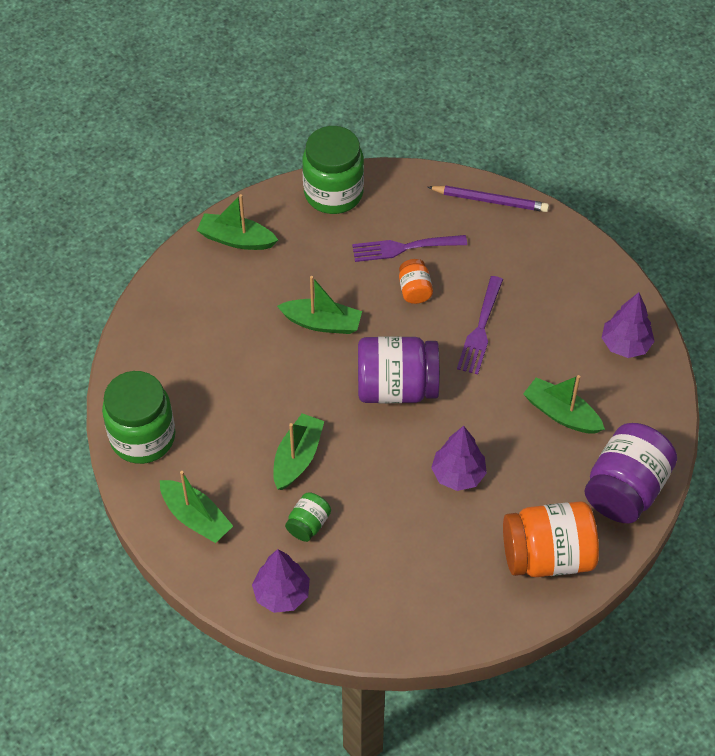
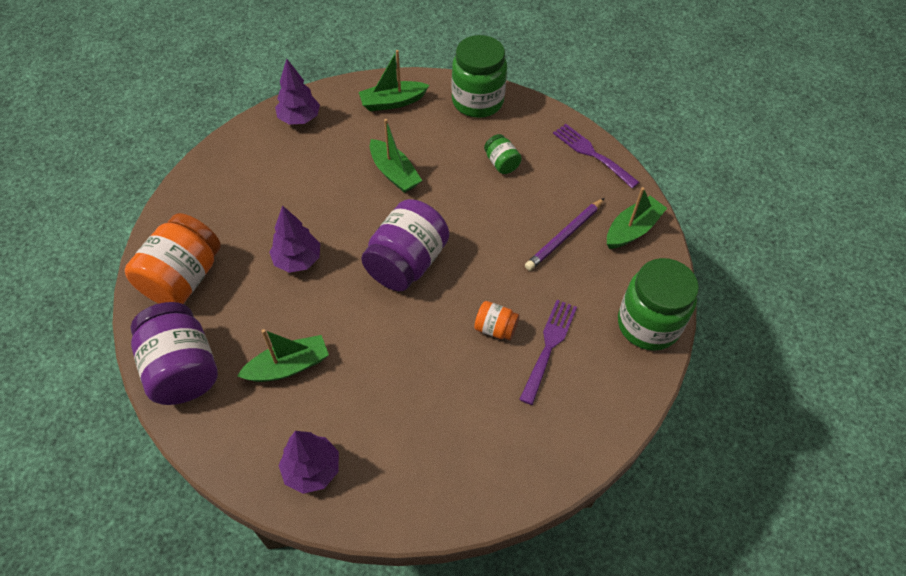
camera: 120 degrees right, 0 degrees up
(308, 524) = (336, 154): green jar -> green jar (501, 163)
(322, 323) = (505, 245): green boat -> none
(480, 329) = (419, 356): purple fork -> purple fork (592, 154)
(490, 200) = (564, 457): purple pencil -> purple pencil (564, 236)

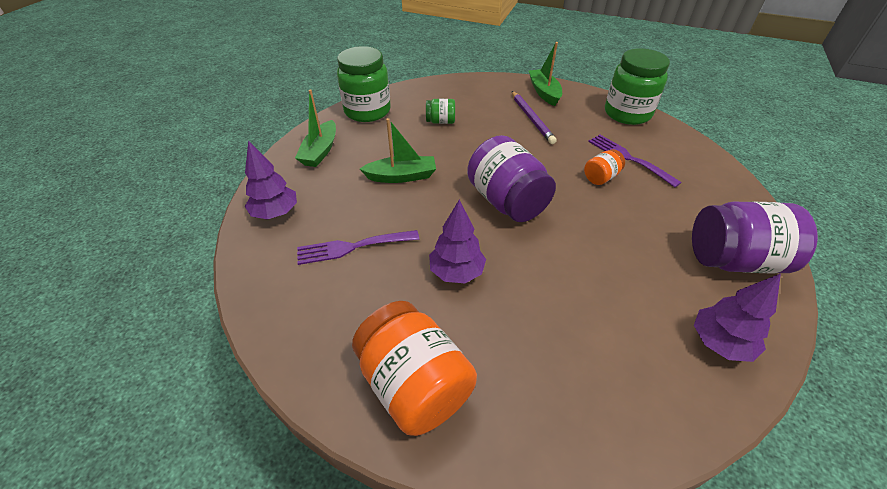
camera: 60 degrees left, 10 degrees down
(182, 369) = (551, 428): purple jar -> purple jar (734, 260)
(288, 366) = (587, 322): green boat -> none
(592, 154) = (466, 84): purple fork -> purple fork (353, 247)

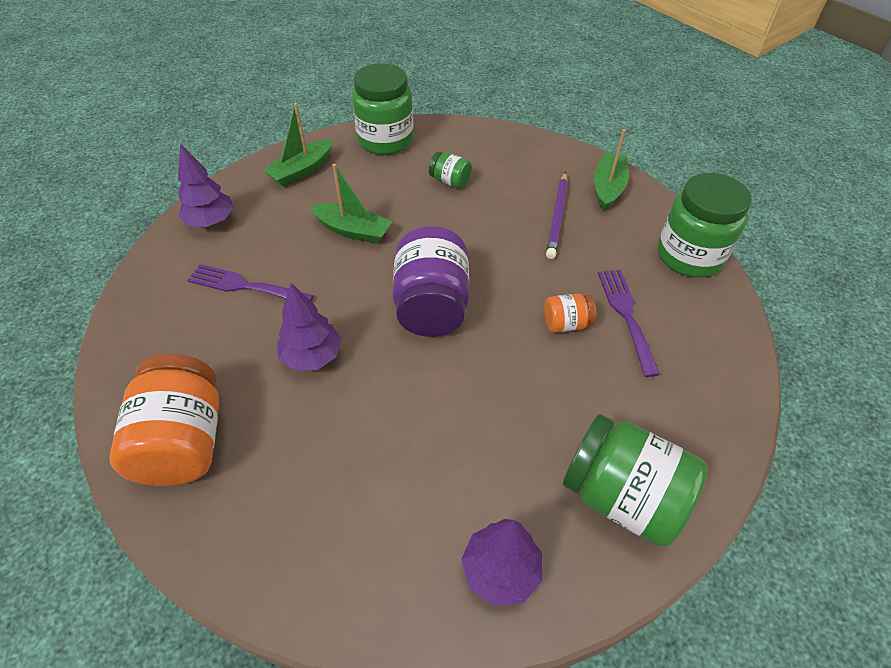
camera: 30 degrees right, 5 degrees up
(734, 260) = (622, 496): purple jar -> green jar

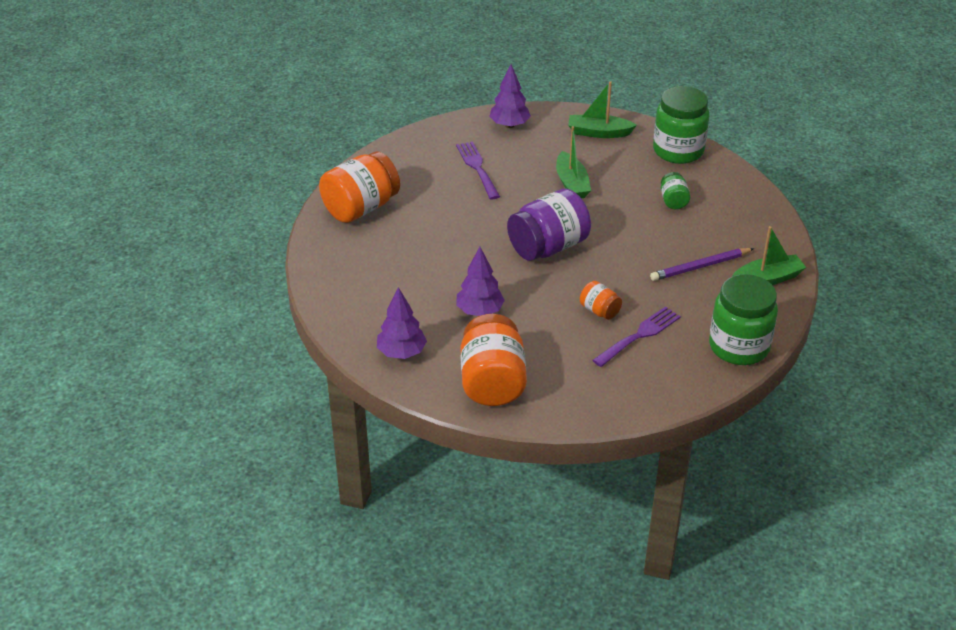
camera: 55 degrees right, 10 degrees down
(312, 356) = (458, 221): purple tree -> purple tree (480, 311)
(622, 496) = (492, 382): green jar -> orange jar

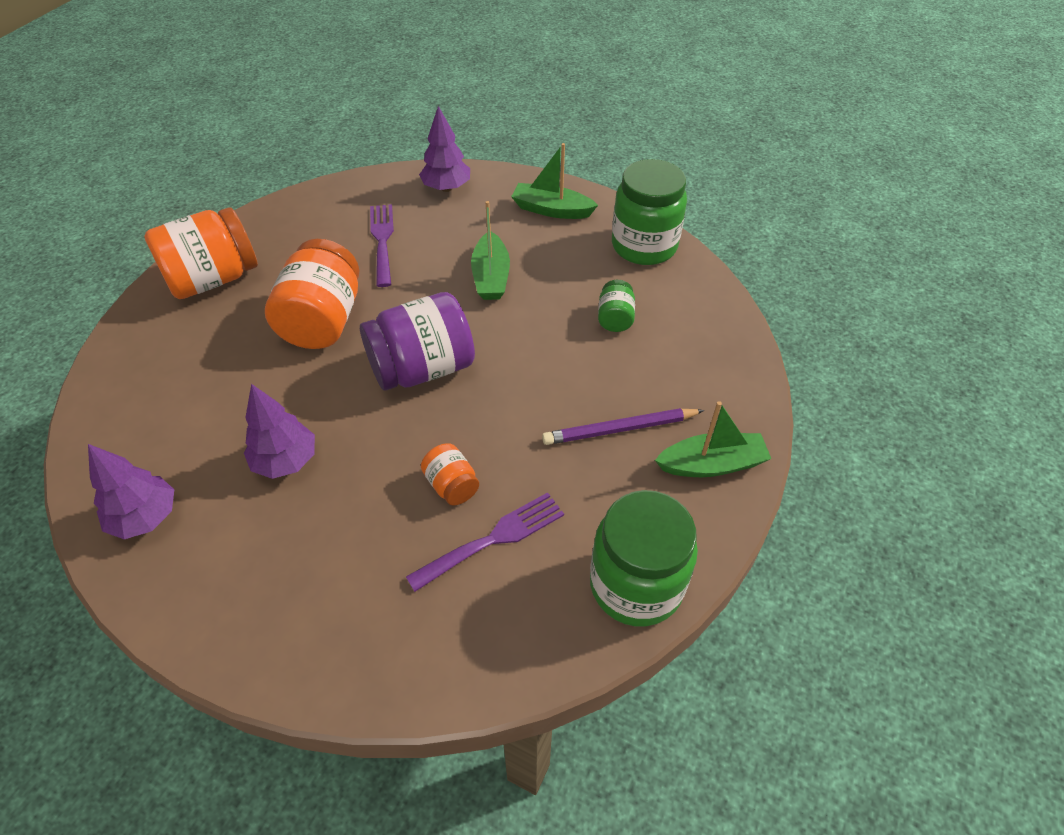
camera: 10 degrees right, 10 degrees up
(492, 382) = (245, 594): orange jar -> orange jar (323, 321)

